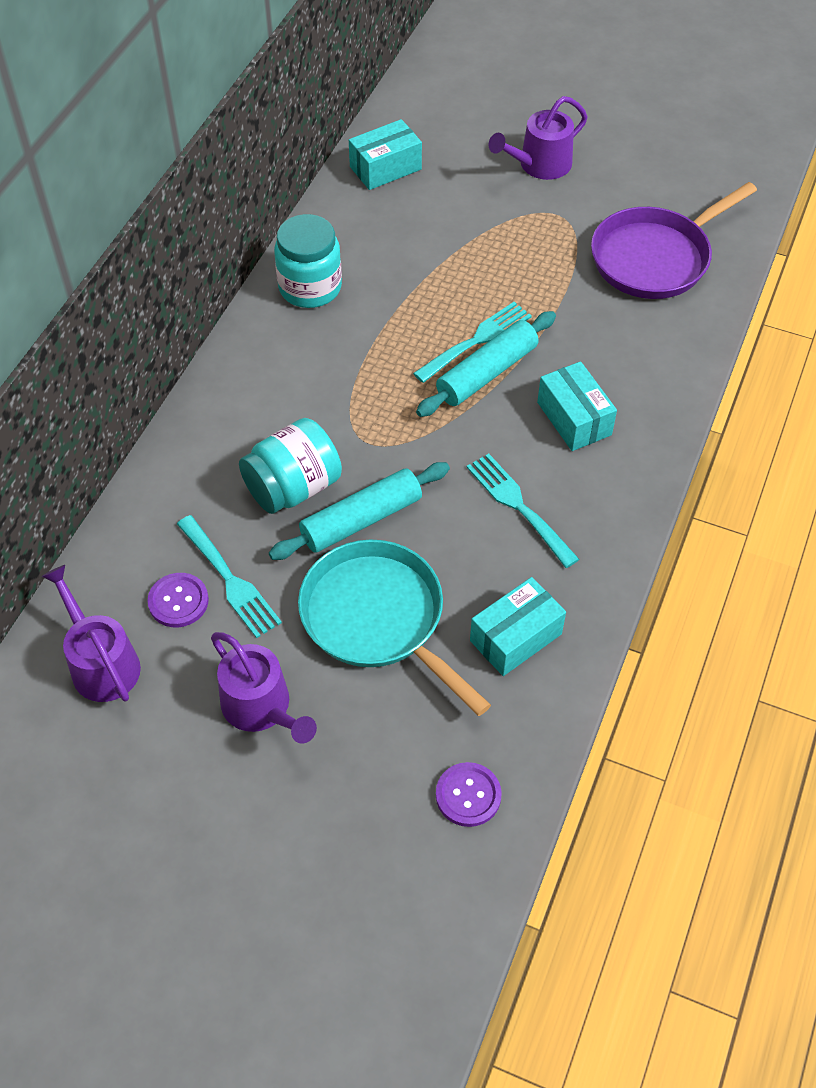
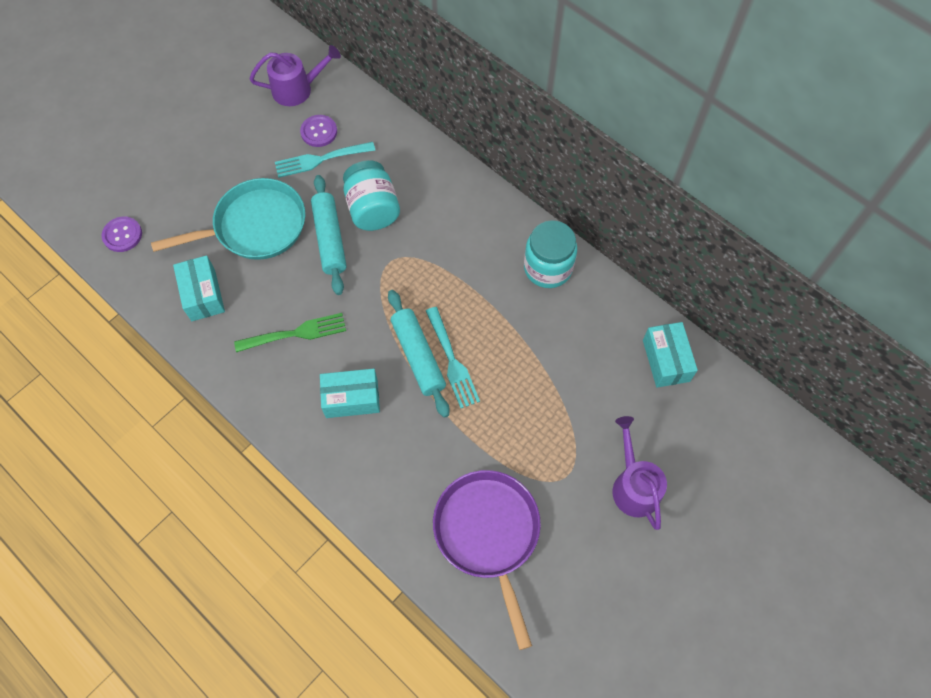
camera: 110 degrees right, 10 degrees up
(261, 707) = (230, 154): purple watering can -> none
(519, 506) = (295, 333): turquoise fork -> green fork

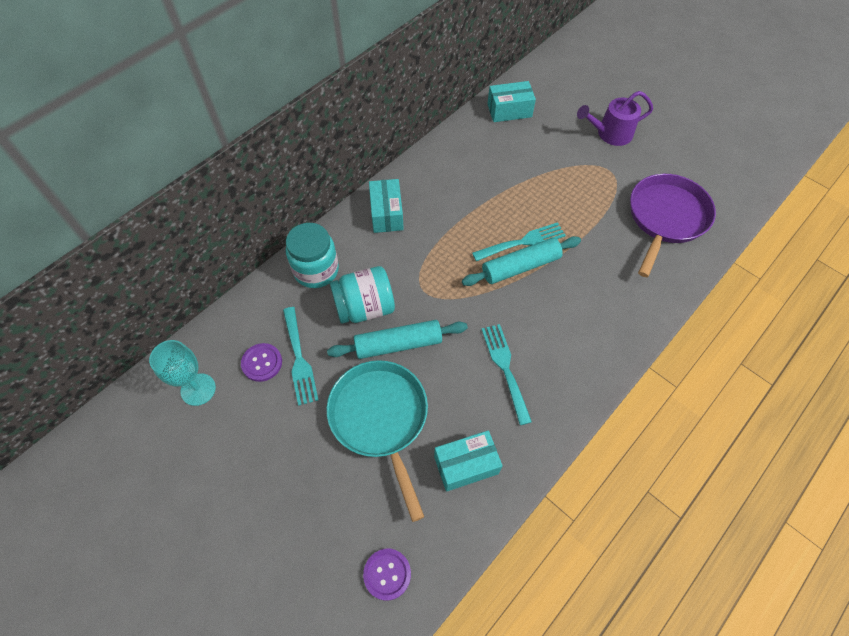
camera: 90 degrees left, 5 degrees down
(295, 333) = (505, 369): green fork -> turquoise fork
(297, 89) = (198, 389): purple watering can -> turquoise goblet
(352, 399) = (567, 317): turquoise box -> turquoise box (387, 214)
(488, 534) = (666, 218): purple pan -> purple pan turned 135 degrees clockwise
(548, 268) = (430, 176): turquoise jar -> turquoise jar (316, 270)

